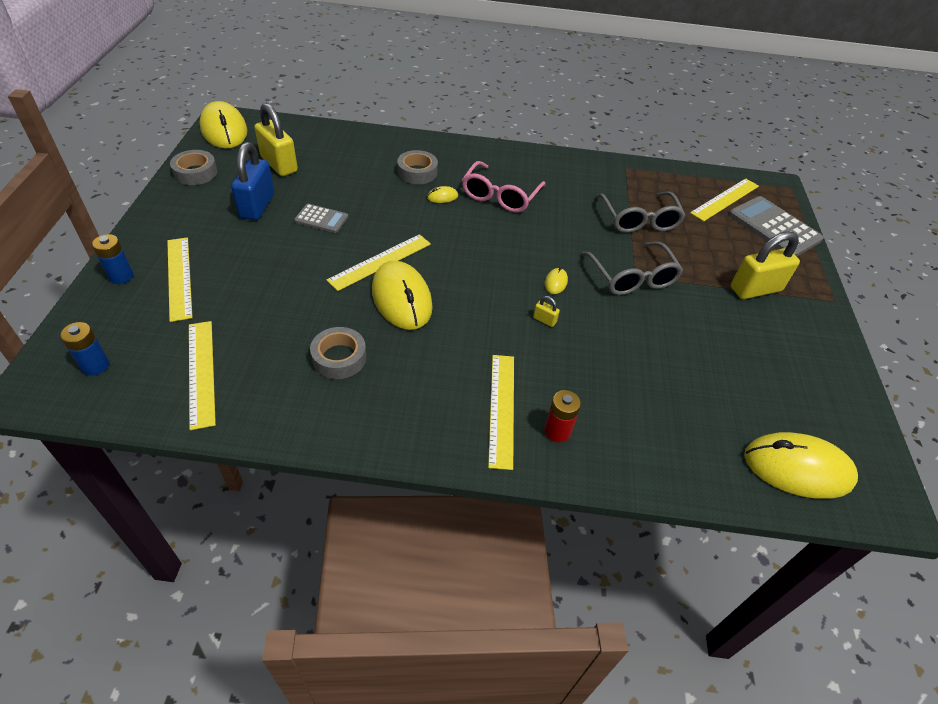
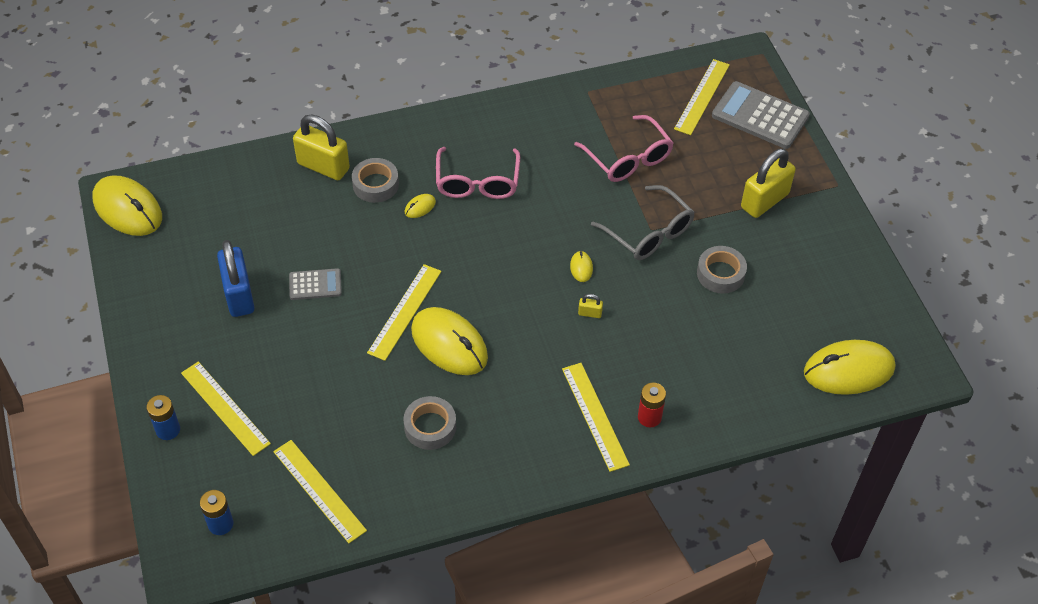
camera: 20 degrees left, 5 degrees up
(195, 173) = (142, 279): grey tape -> grey tape (720, 274)
(279, 164) = (223, 232): yellow padlock -> yellow padlock (323, 166)
(639, 220) = (628, 159): grey glasses -> pink glasses

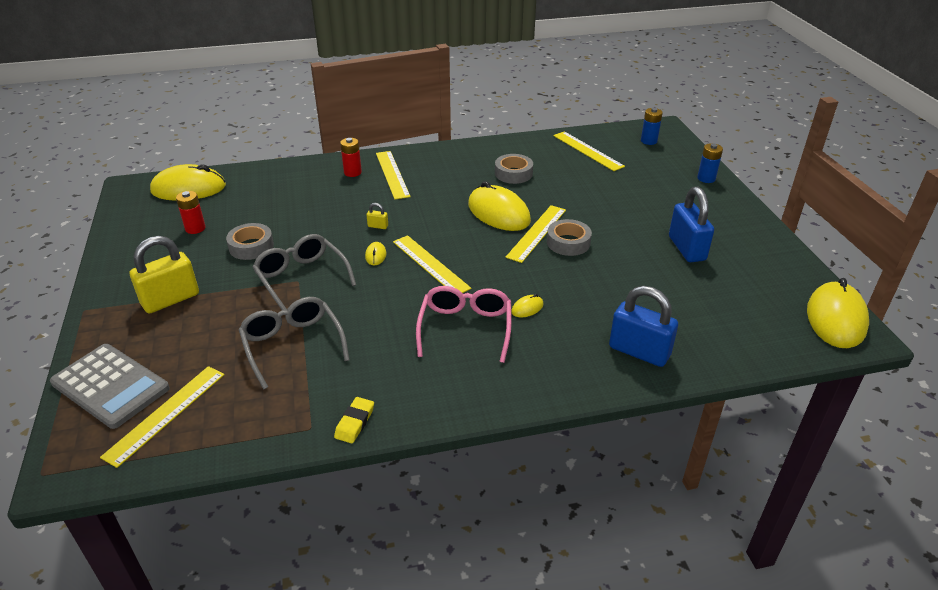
camera: 175 degrees left, 15 degrees down
(128, 209) = (835, 319): yellow mouse -> yellow mouse turned 60 degrees clockwise
(225, 408) = (668, 187): yellow ruler -> yellow ruler (430, 264)
(315, 284) = (620, 253): grey calculator -> none
(323, 166) = (639, 351): yellow padlock -> blue padlock
(375, 184) = (576, 330): grey tape -> grey tape (568, 242)
(555, 97) = (354, 422): none -> yellow eraser
(628, 159) = (292, 345): pink glasses -> grey glasses
(798, 299) = (195, 228): none -> red battery

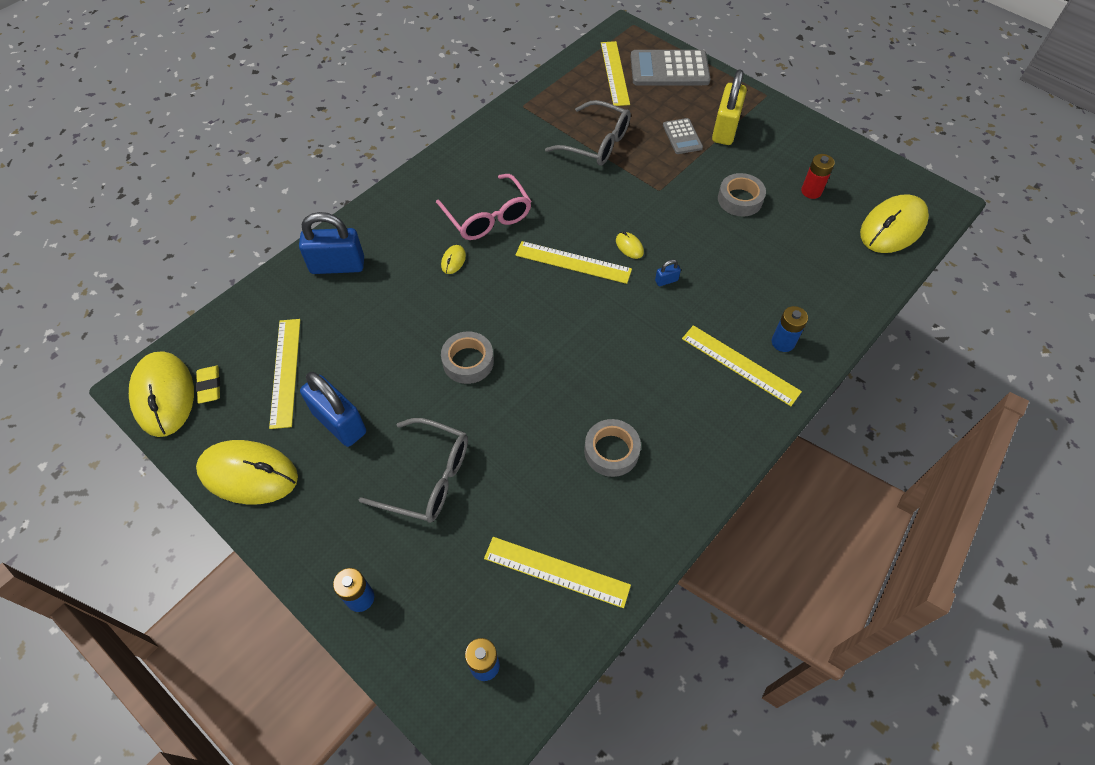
camera: 145 degrees right, 20 degrees up
(213, 312) = (682, 136): none -> grey calculator
(301, 278) = (660, 193): grey glasses -> grey glasses (428, 478)
(352, 172) = (783, 342): red battery -> blue battery
(354, 422) = (499, 120): yellow eraser -> yellow eraser (209, 386)
(378, 226) = (666, 280): yellow padlock -> blue padlock
(498, 213) = (570, 367): yellow mouse -> yellow mouse (248, 474)
(537, 233) = (509, 358): yellow ruler -> yellow ruler (285, 372)

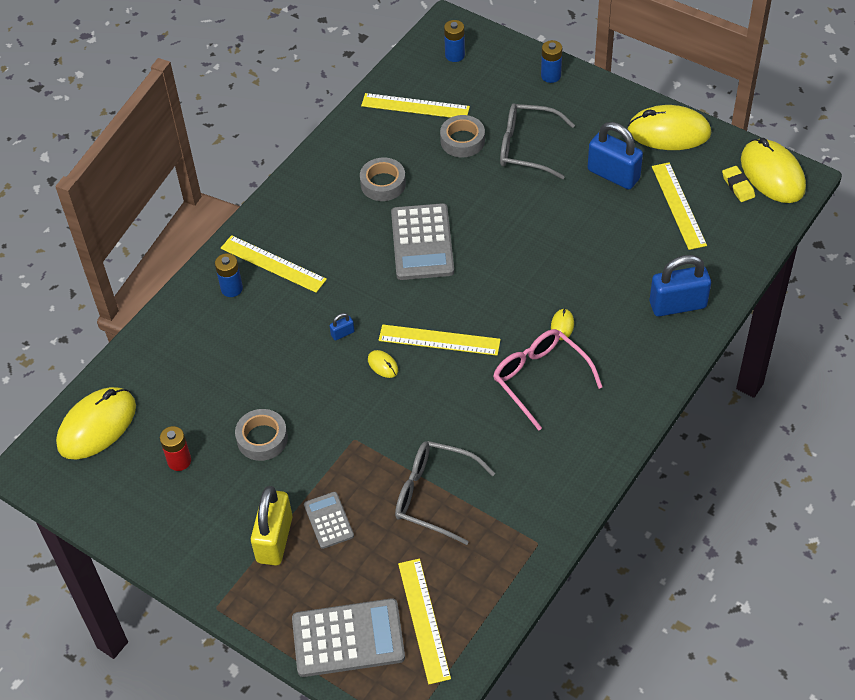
camera: 175 degrees right, 5 degrees down
(468, 361) = (519, 234): grey tape -> grey tape (462, 141)
(575, 367) = (422, 242): none -> grey calculator

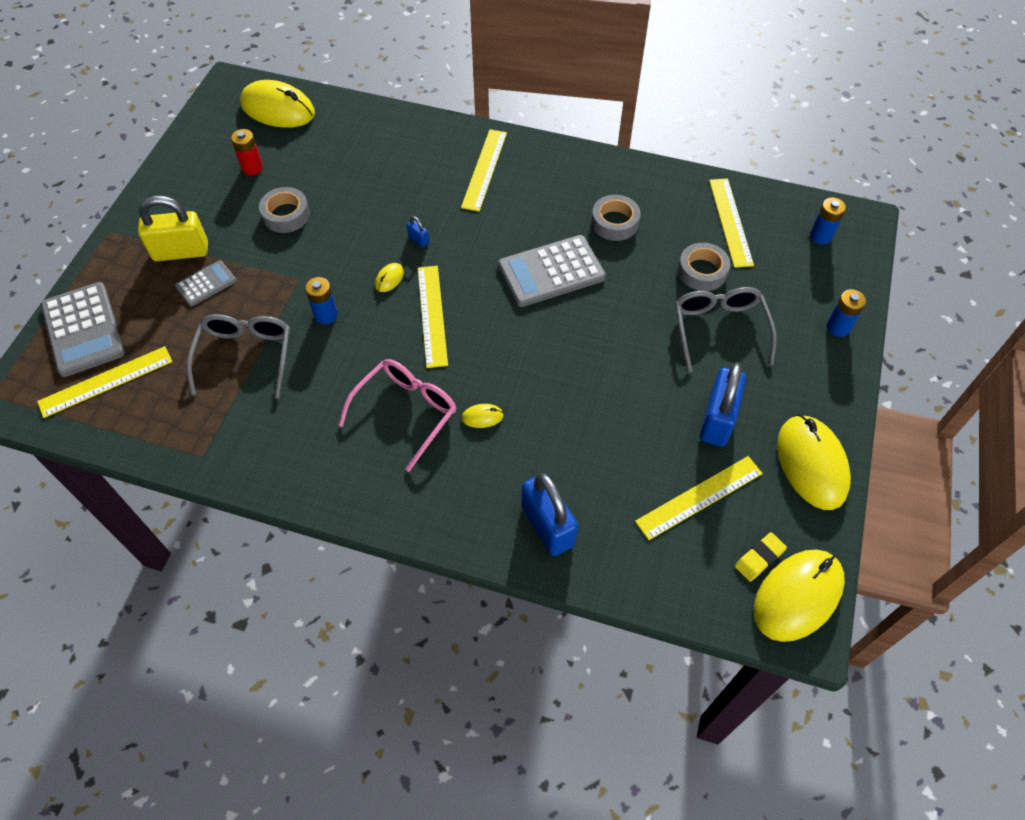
camera: 70 degrees right, 5 degrees up
(231, 288) = (446, 150): blue battery -> blue battery (326, 315)

